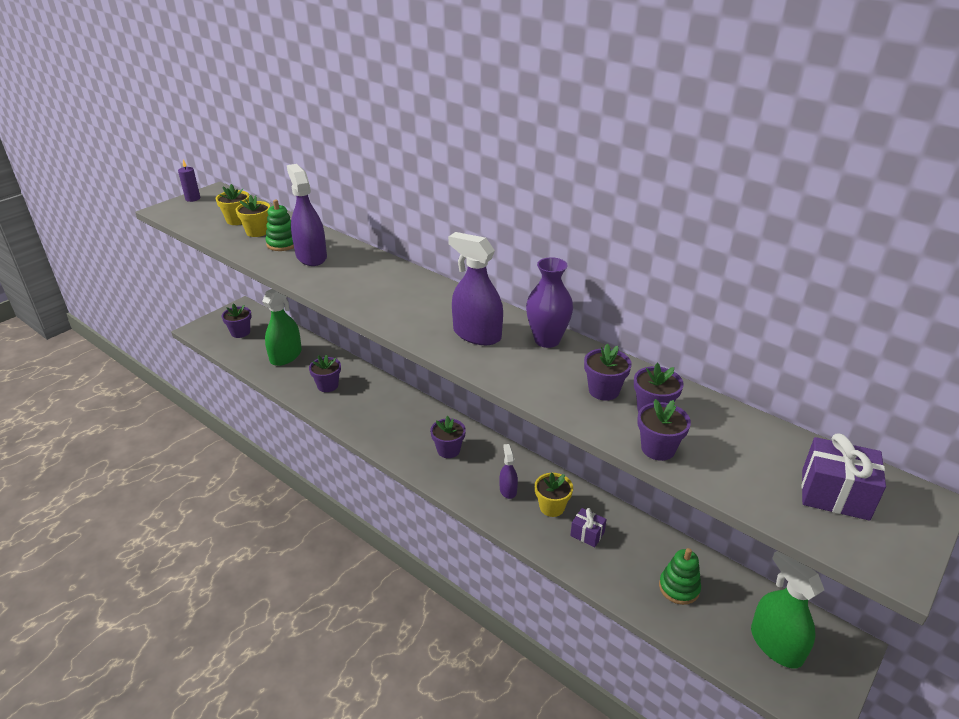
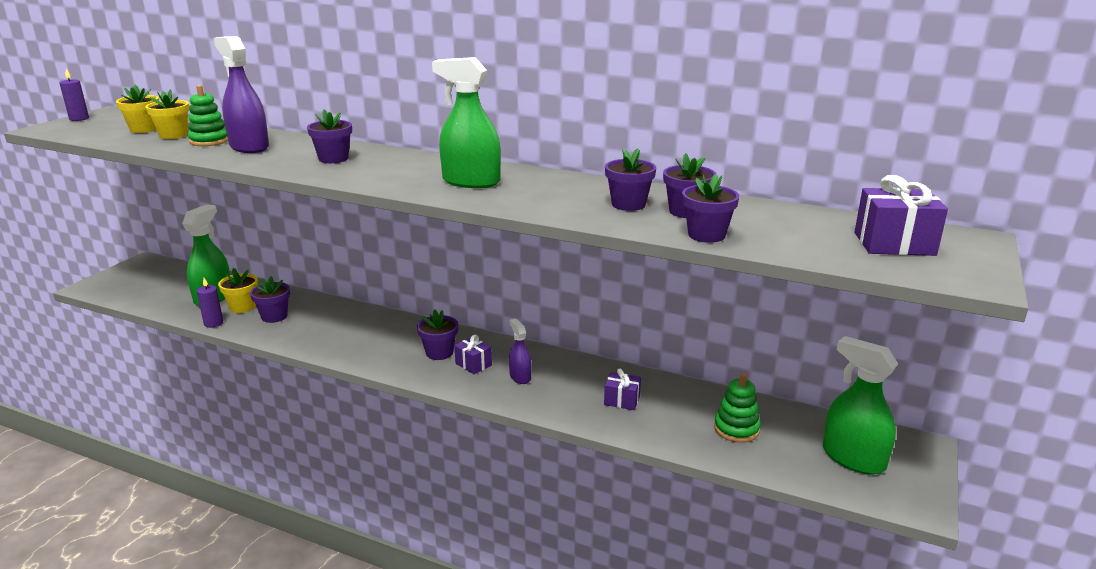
camera: 15 degrees left, 10 degrees down
(240, 332) = (148, 283): purple flower pot -> purple flower pot (333, 159)
(280, 385) = (213, 323): none -> purple candle
(473, 468) = (473, 364): none -> purple gift
(477, 334) = (471, 182): purple spray bottle -> green spray bottle
(547, 340) = (550, 178): purple vase -> none
(552, 507) = (574, 384): yellow flower pot -> yellow flower pot (242, 307)

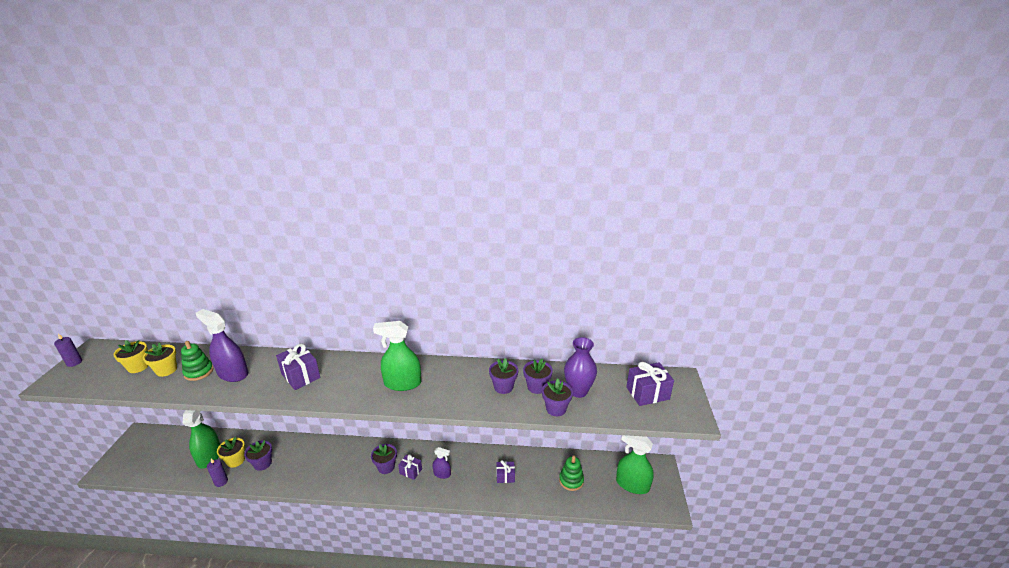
camera: 20 degrees left, 5 degrees up
(333, 159) = (301, 376): purple flower pot -> purple gift
(520, 377) = (442, 474): purple spray bottle -> purple spray bottle turned 150 degrees clockwise
(759, 225) = (578, 391): none -> purple vase

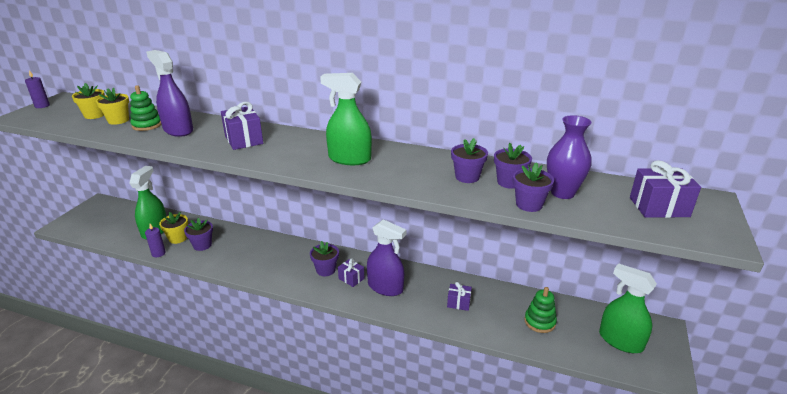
camera: 15 degrees right, 0 degrees up
(442, 474) = (385, 287): purple spray bottle -> purple spray bottle, size x1.84

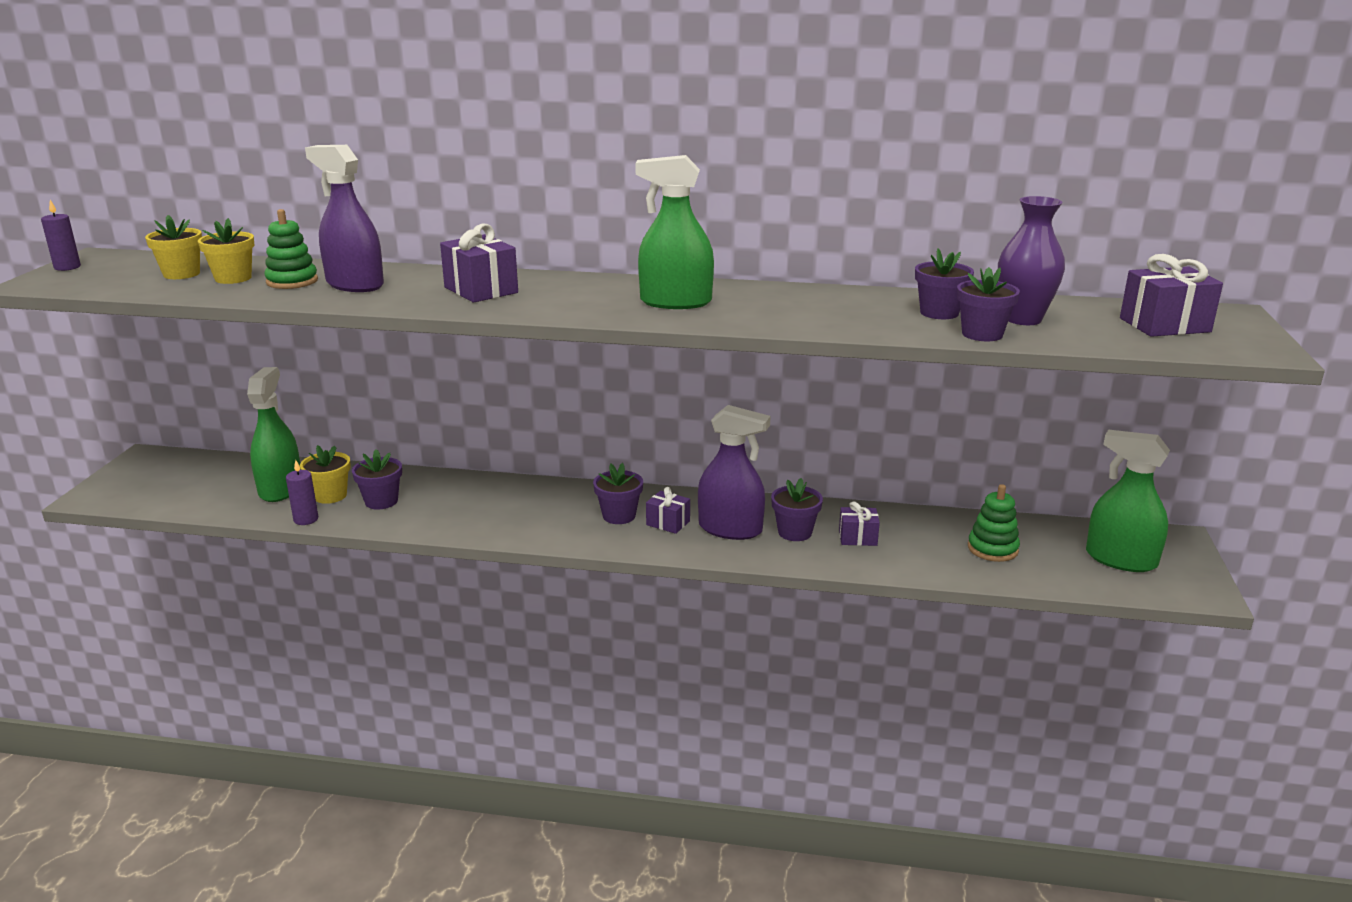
camera: 10 degrees left, 5 degrees down
(467, 177) = (873, 311): purple flower pot -> purple flower pot (795, 532)

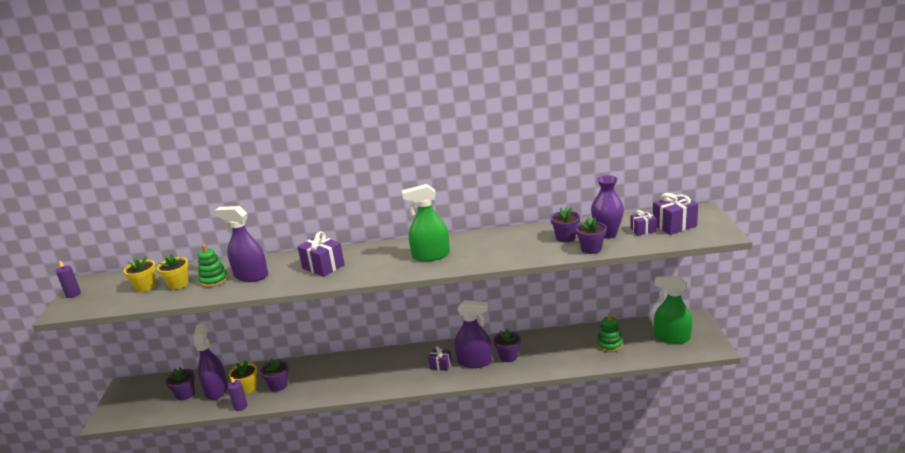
camera: 10 degrees left, 0 degrees up
(280, 489) = (216, 390): green spray bottle -> purple spray bottle
(619, 516) = (413, 366): purple flower pot -> purple flower pot (185, 394)
(857, 538) = (541, 352): purple gift -> purple gift (643, 230)

